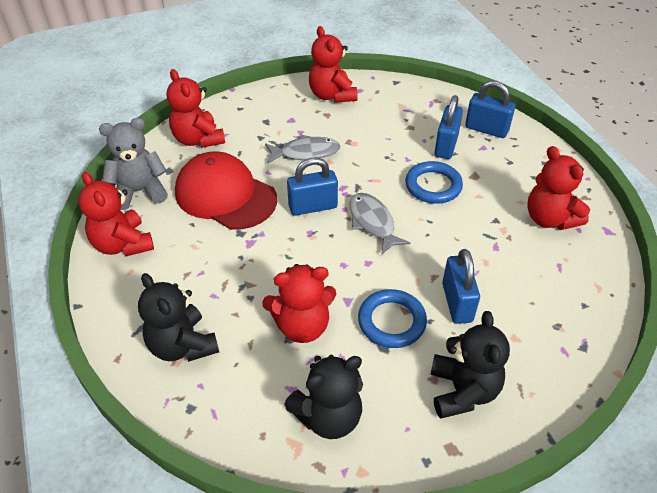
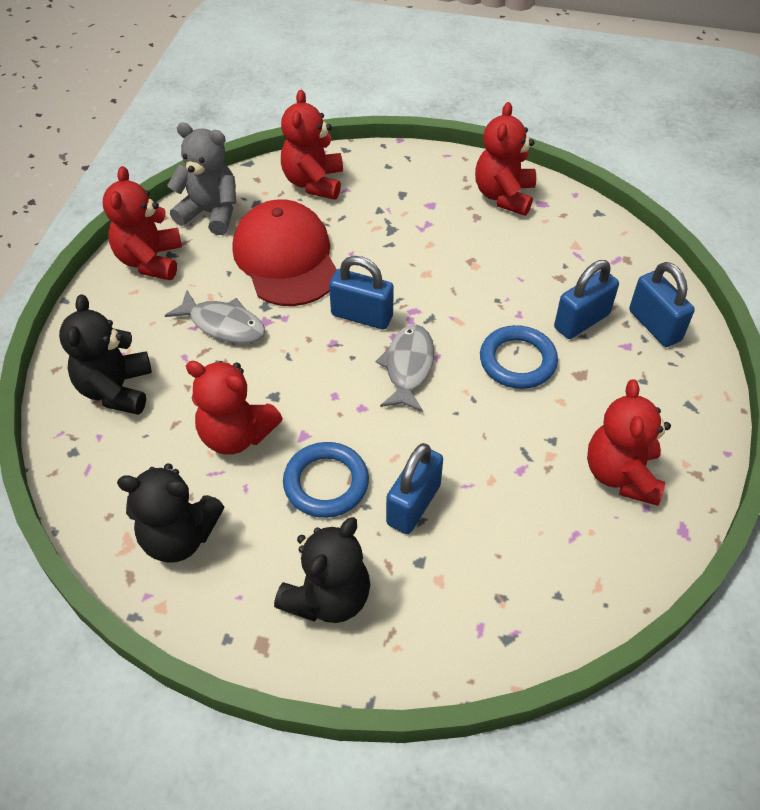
camera: 35 degrees right, 5 degrees up
(306, 152) = (411, 251): grey fish -> grey fish (223, 325)

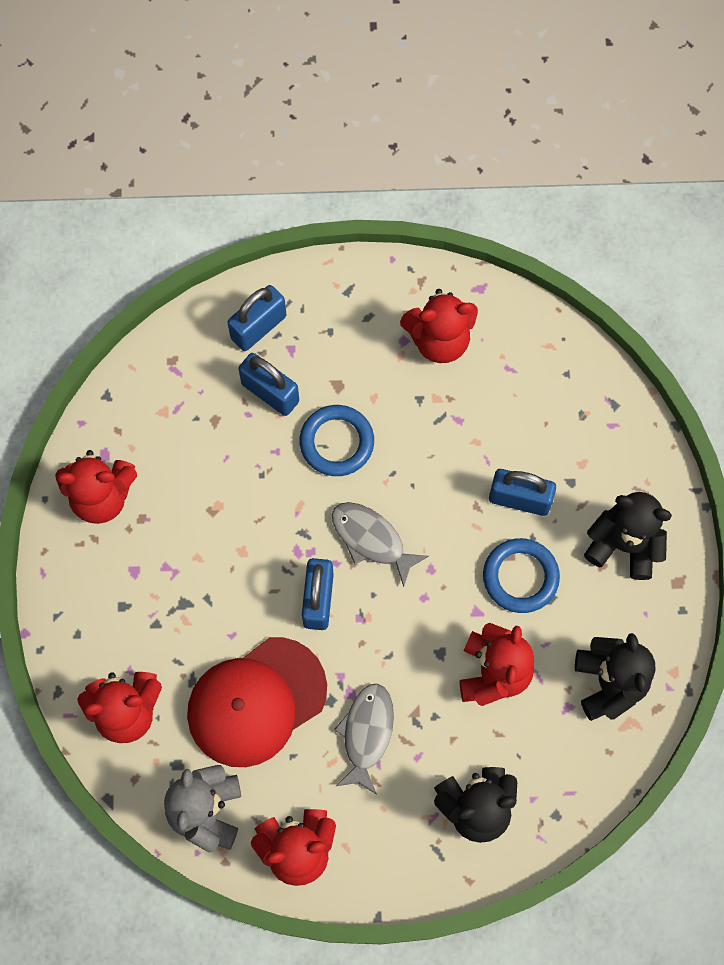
camera: 105 degrees left, 20 degrees up
(408, 367) = (371, 539): grey fish -> grey fish turned 45 degrees clockwise

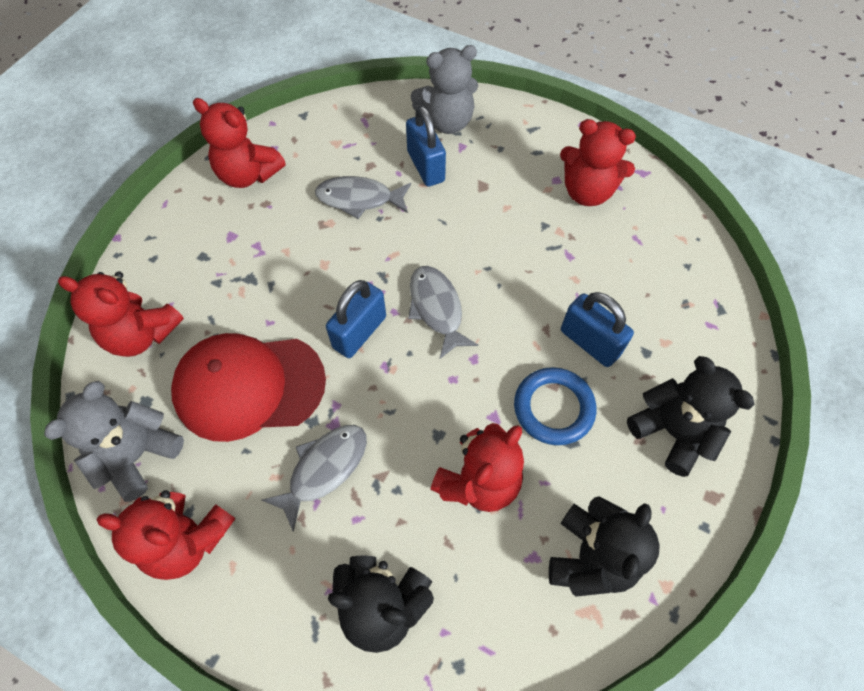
camera: 30 degrees right, 10 degrees down
(229, 465) = (359, 199): none -> grey fish
(258, 327) = (446, 122): blue padlock -> grey teddy bear
(336, 442) = (455, 224): blue ring -> none

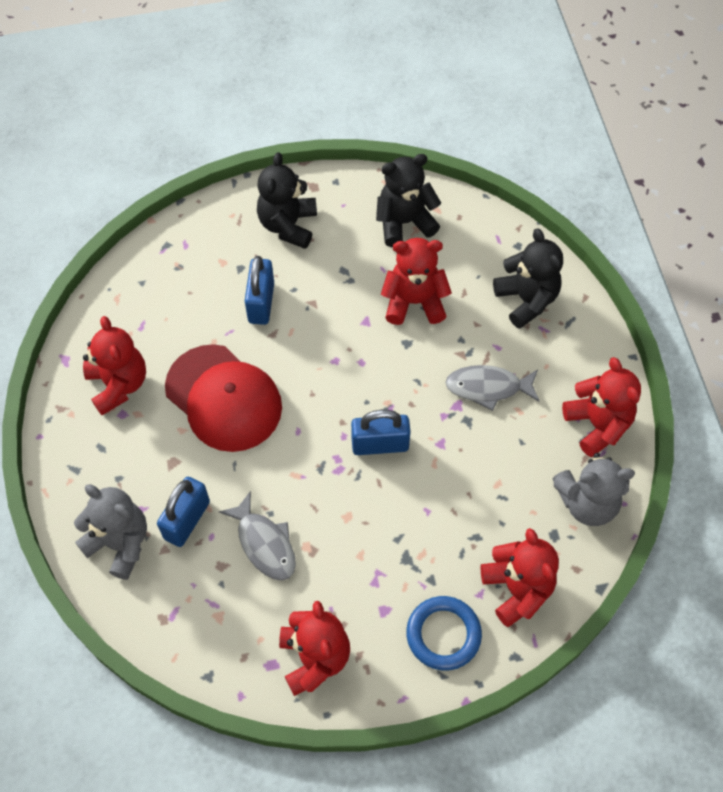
camera: 130 degrees left, 0 degrees up
(249, 386) = (482, 479): red cap -> red cap (223, 398)
(436, 308) = (317, 411): grey fish -> none
(553, 408) = (329, 293): blue ring -> blue ring (443, 634)

